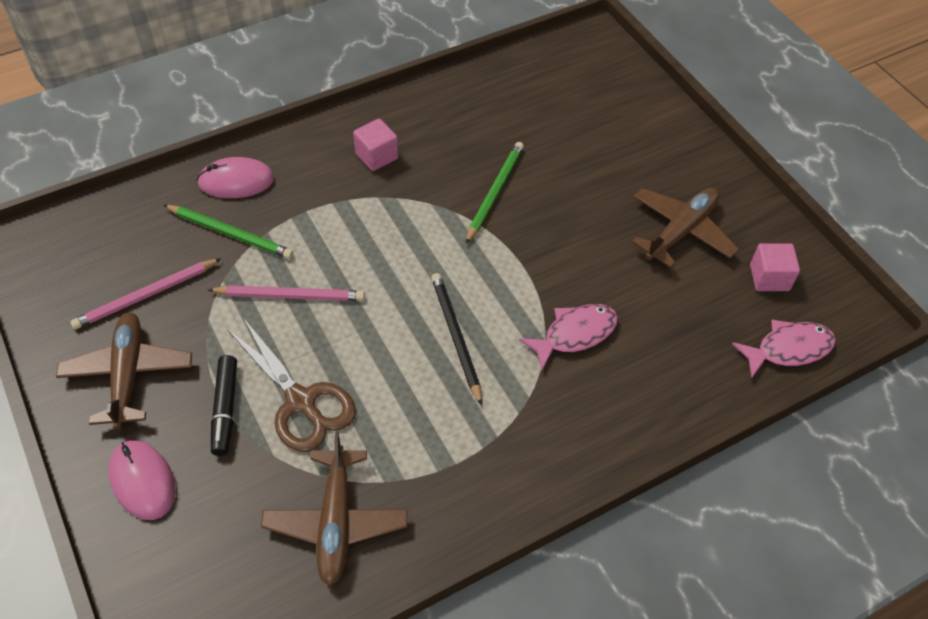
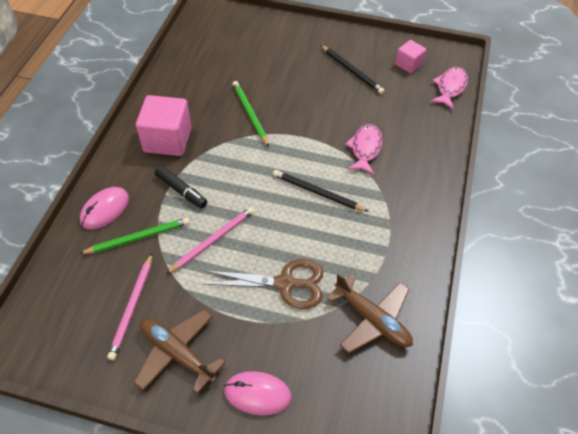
camera: 45 degrees left, 0 degrees up
(225, 409) = (253, 321): black marker -> black marker (181, 191)
(376, 156) = (168, 140): pink cube -> pink cube, size x1.81
(681, 231) = (352, 71): brown plane -> black pencil

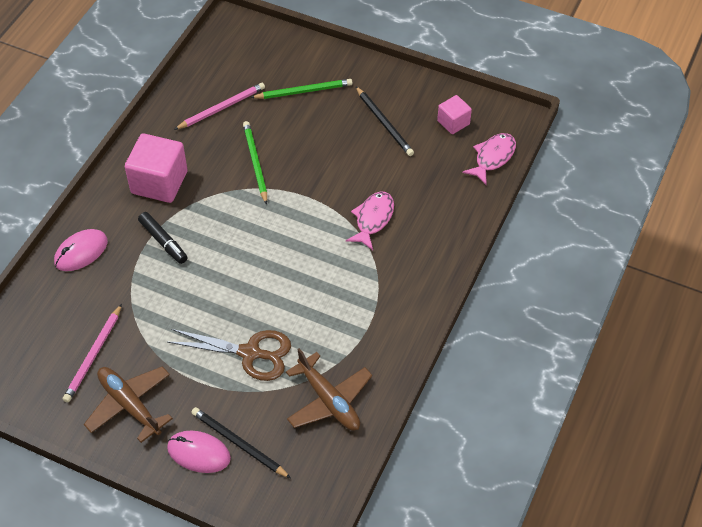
camera: 10 degrees right, 0 degrees up
(138, 237) = (110, 286): green pencil -> green pencil (304, 91)
(213, 240) = (186, 299): pink pencil -> pink pencil (222, 108)
(317, 192) = (307, 262): black pencil -> black pencil (239, 444)

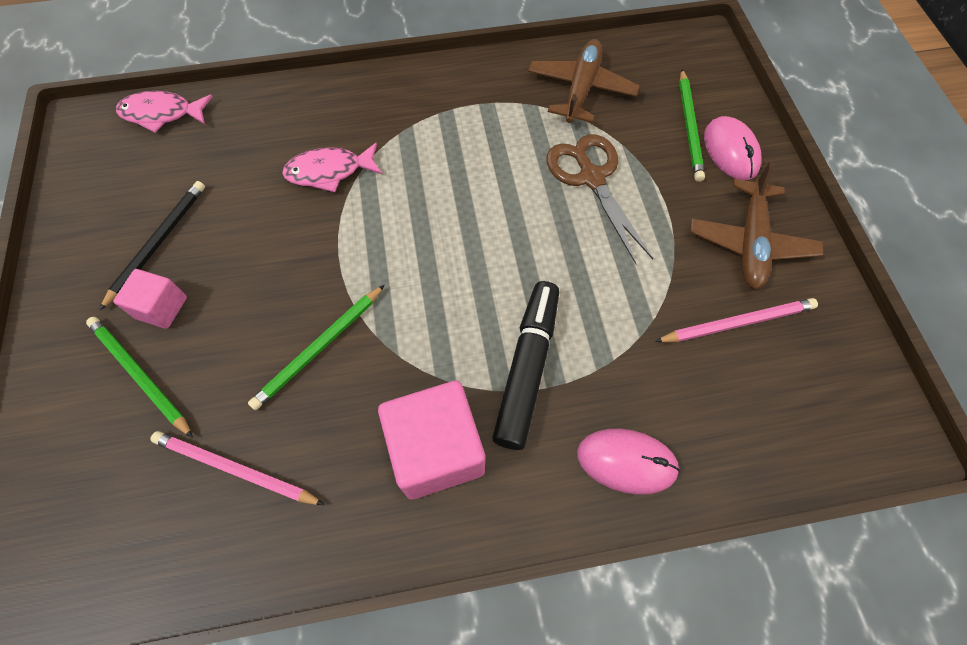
camera: 125 degrees left, 10 degrees up
(163, 241) = (527, 367): black marker -> black marker, size x1.53
(239, 444) = (689, 127): black pencil -> green pencil
(453, 122) = (119, 175): pink cube -> pink cube (161, 308)

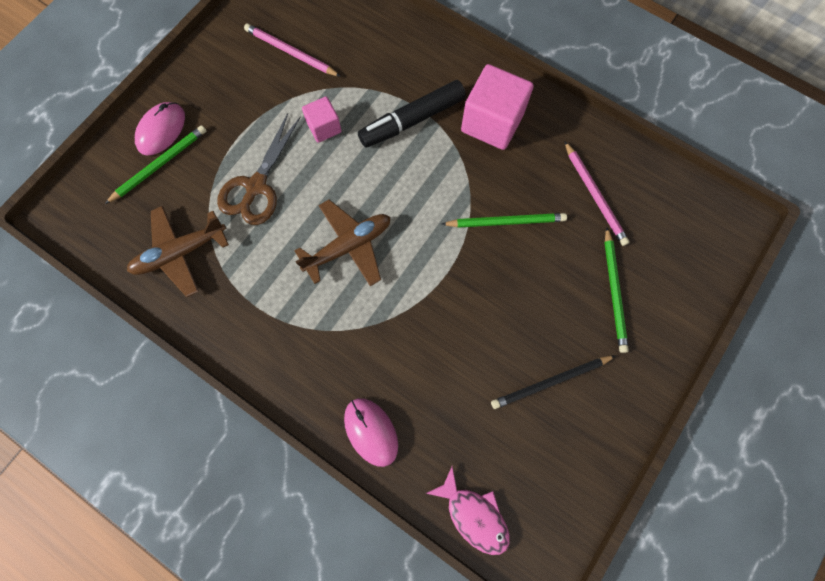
camera: 135 degrees left, 10 degrees up
(161, 308) = (576, 327): pink cube -> pink cube (324, 127)
(329, 172) = (401, 339): pink fish -> none
(626, 461) = (413, 48): pink mouse -> pink mouse (371, 431)
(750, 242) = (229, 78): brown plane -> brown plane (348, 246)

